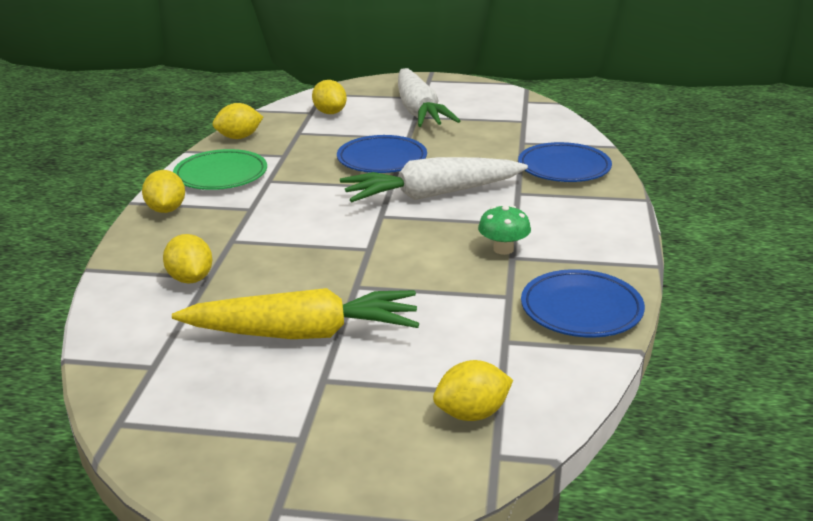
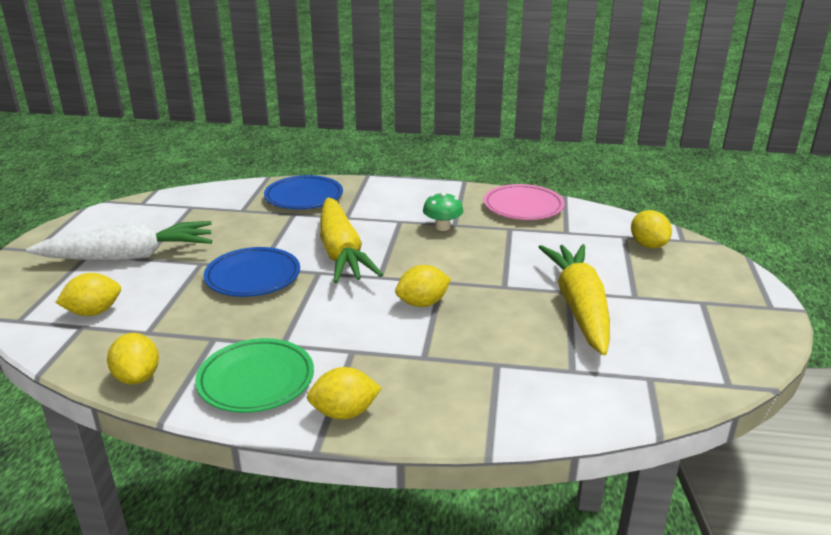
camera: 90 degrees left, 0 degrees up
(190, 279) = (502, 374): yellow lemon -> yellow lemon (422, 303)
(432, 195) = (341, 252): white carrot -> yellow carrot
(581, 309) = (523, 207): blue plate -> pink plate

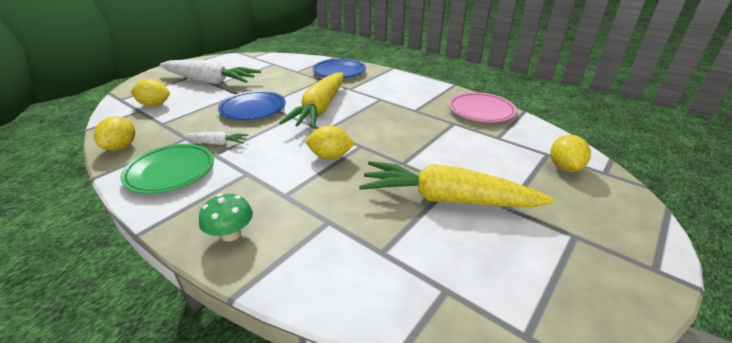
camera: 30 degrees right, 5 degrees up
(266, 331) = (217, 143): none -> white carrot
(344, 413) = (186, 215): yellow lemon -> none
(442, 227) = (405, 110): green mushroom -> green mushroom (231, 234)
(579, 307) = (447, 199): yellow carrot -> yellow carrot turned 105 degrees counterclockwise

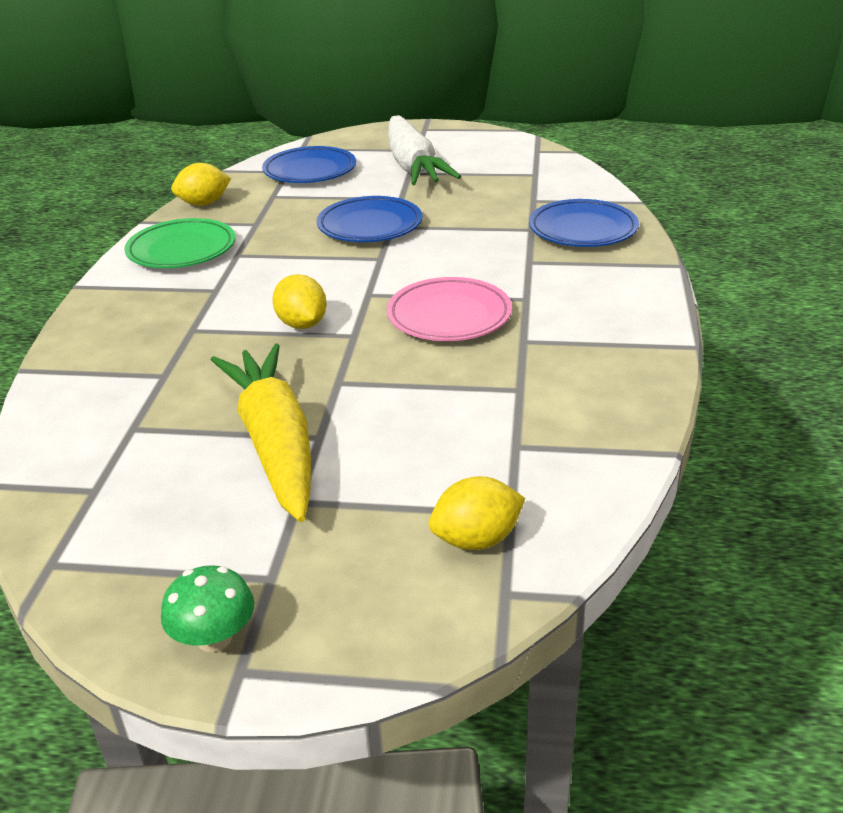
camera: 60 degrees right, 0 degrees up
(154, 105) = (310, 171): yellow lemon -> blue plate
(217, 143) = (262, 245): white carrot -> none
(231, 234) = (103, 329): green mushroom -> green mushroom (214, 638)
(320, 109) = (428, 266): yellow carrot -> none
(481, 111) = (606, 404): pink plate -> pink plate (449, 316)

